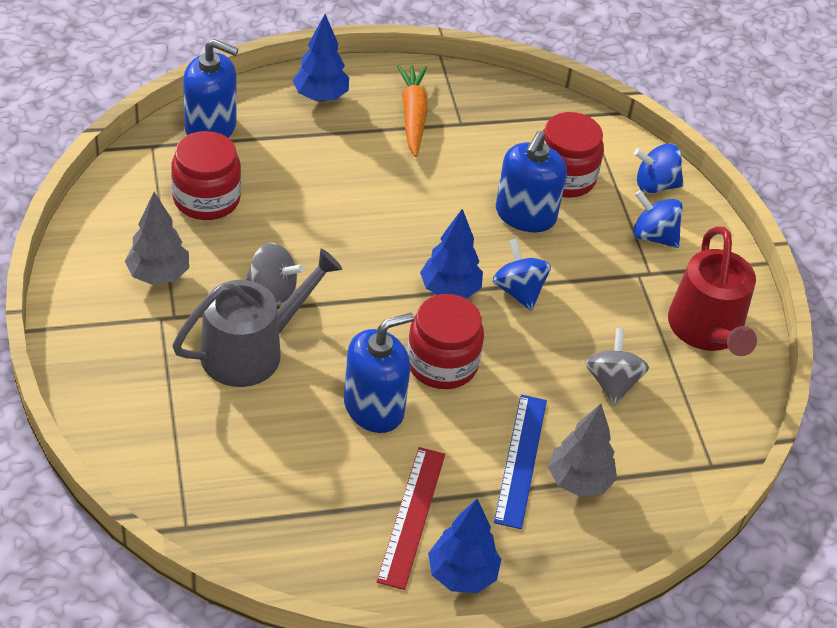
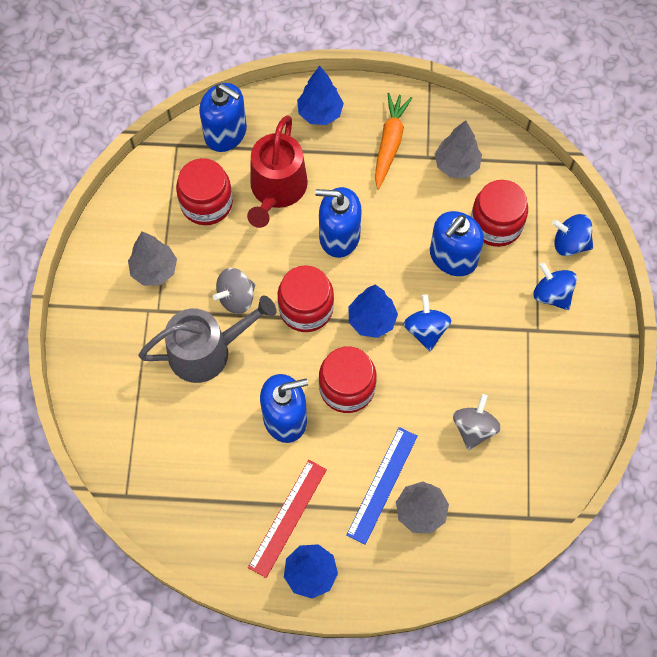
camera: 20 degrees right, 20 degrees up
(273, 290) = (236, 298): grey spinning top -> grey spinning top turned 105 degrees clockwise
(364, 289) = (306, 308): none -> red jar
(382, 211) = (339, 236): none -> blue soap dispenser
(498, 127) = (456, 165): none -> grey tree
(707, 330) = (566, 393): red watering can -> red watering can (277, 189)

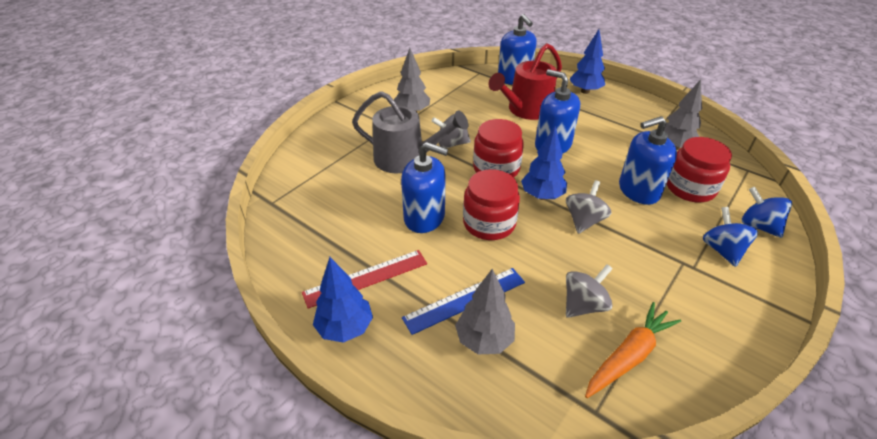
camera: 35 degrees right, 25 degrees down
(206, 203) = (474, 99): red jar -> none
(390, 143) = (626, 119): orange carrot -> orange carrot (629, 356)
(426, 330) = (584, 220): blue spinning top -> grey spinning top

